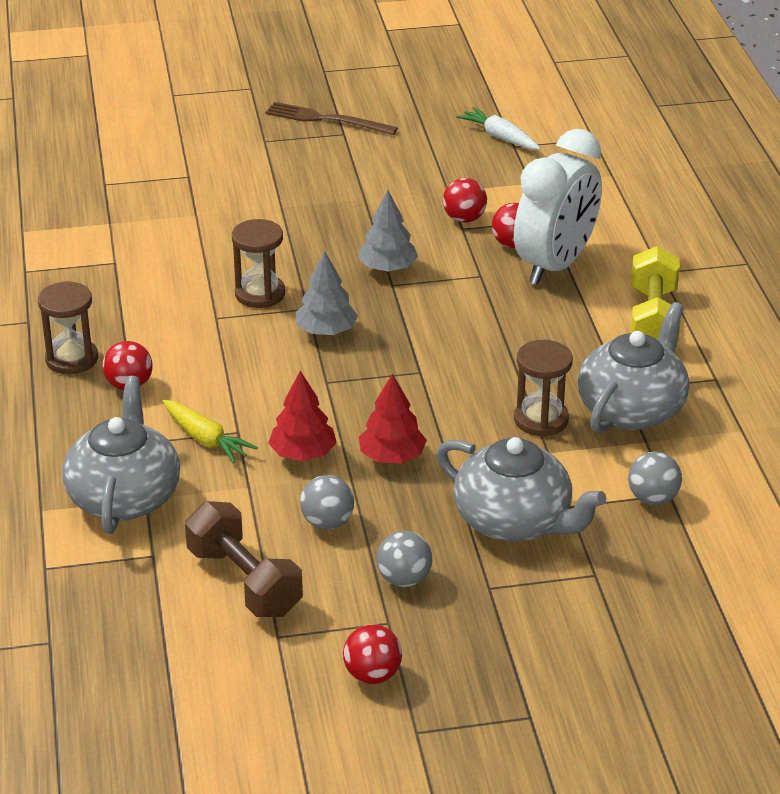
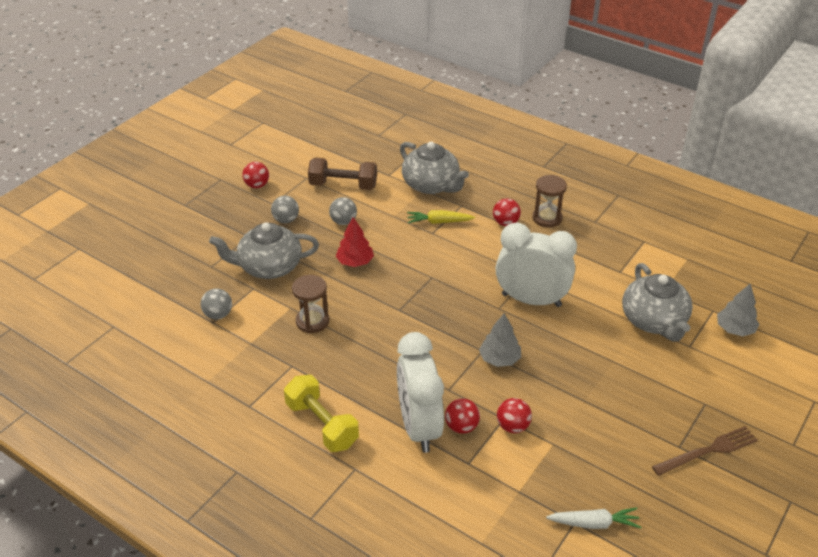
camera: 135 degrees right, 5 degrees up
(260, 294) = (531, 300): brown hourglass -> white clock
(303, 454) = (392, 240): red tree -> none
(326, 331) = (471, 301): grey tree -> grey tree (735, 329)
(632, 409) = (275, 356): grey teapot -> grey teapot (654, 321)

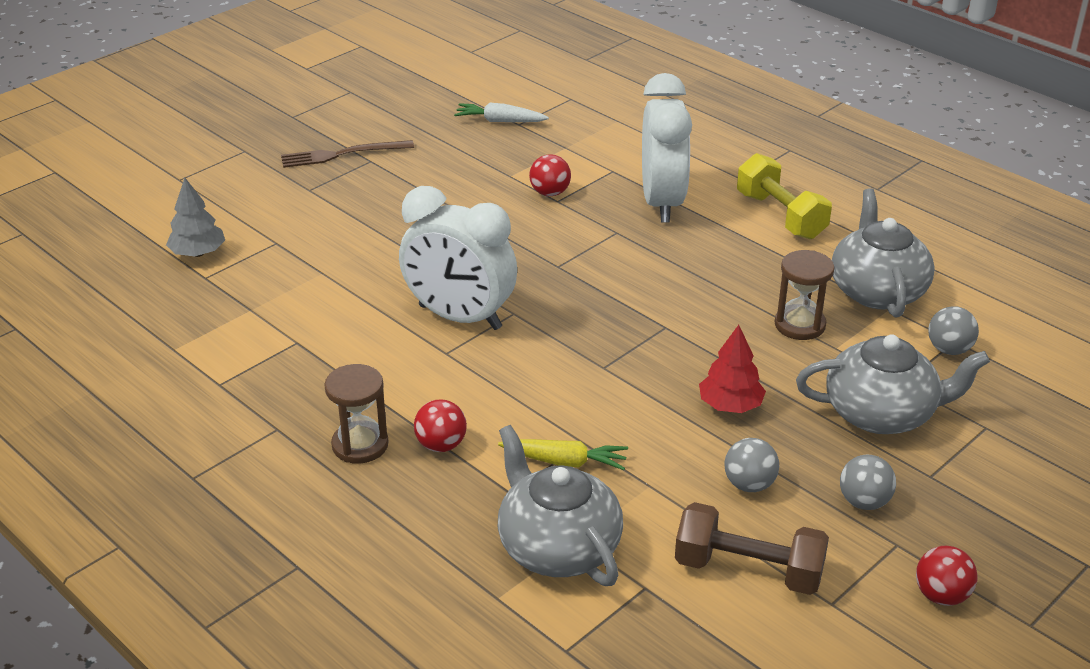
camera: 170 degrees left, 5 degrees down
(461, 426) = (611, 198): red ball -> none
(499, 359) = (538, 254): grey tree -> none
(654, 321) = (299, 273): grey teapot -> grey teapot (877, 291)

